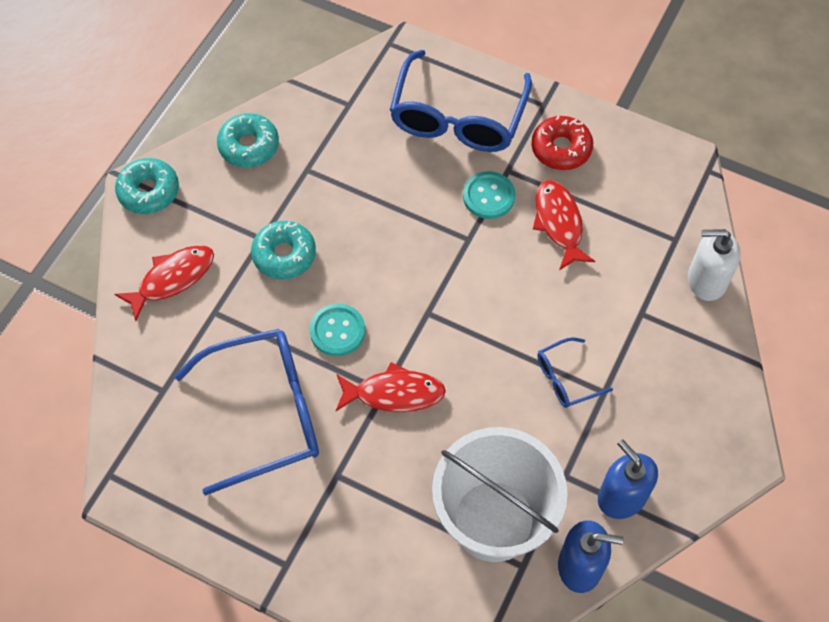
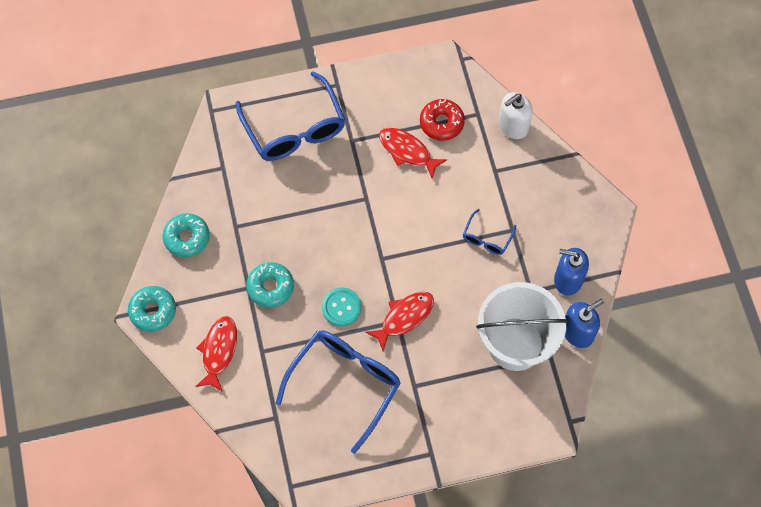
camera: 40 degrees left, 5 degrees up
(488, 196) = (355, 164): turquoise button -> none
(561, 149) = (370, 105): red donut -> red donut (441, 123)

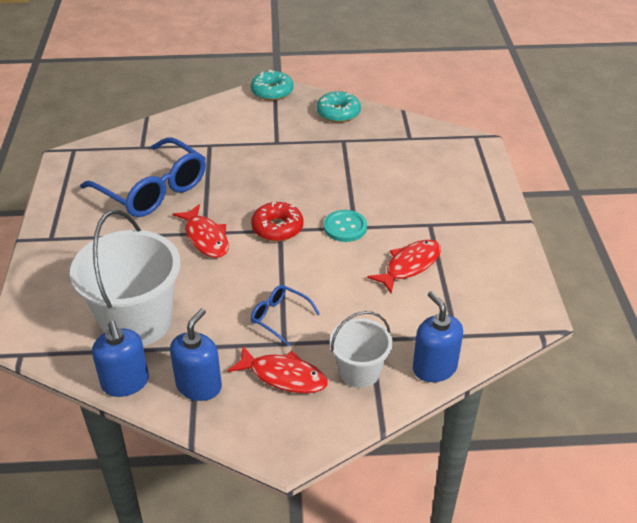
camera: 100 degrees right, 25 degrees down
(219, 351) = (220, 122): red fish -> red fish (283, 376)
(270, 287) = (272, 155): turquoise donut -> none
(295, 129) = (448, 186): blue glasses -> none
(341, 307) = (234, 196): turquoise button -> turquoise button (345, 227)
(441, 123) = (445, 300): red donut -> red donut (277, 228)
(513, 126) = (434, 368): white soap dispenser -> blue soap dispenser
(528, 174) = (359, 371): none -> white bucket

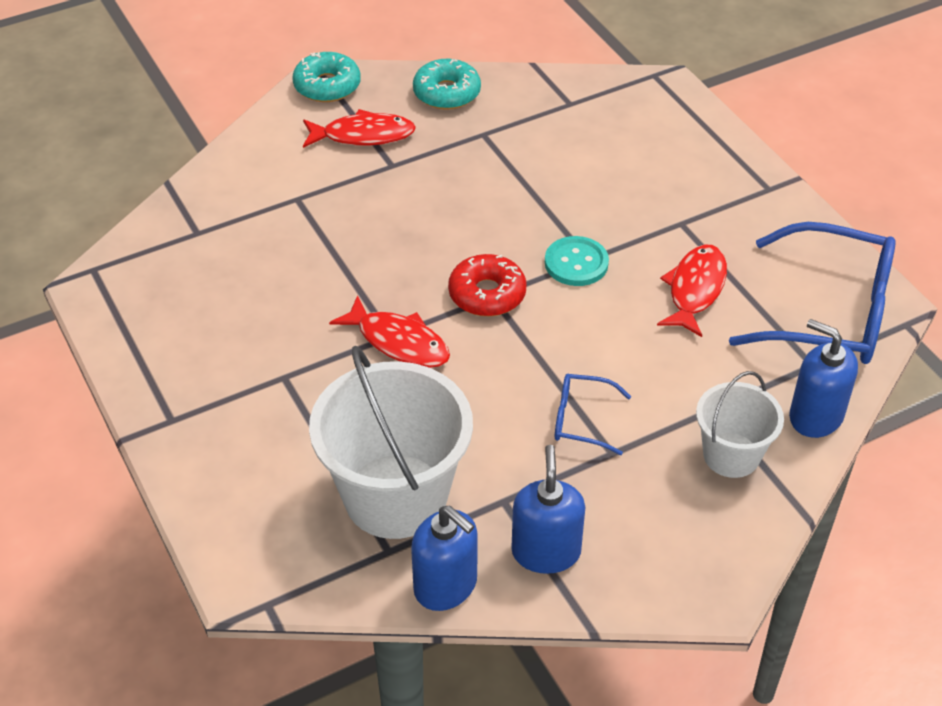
camera: 25 degrees left, 5 degrees up
(153, 190) = (268, 295): blue glasses -> blue glasses (831, 313)
(283, 376) = (643, 497): red fish -> red fish (363, 135)

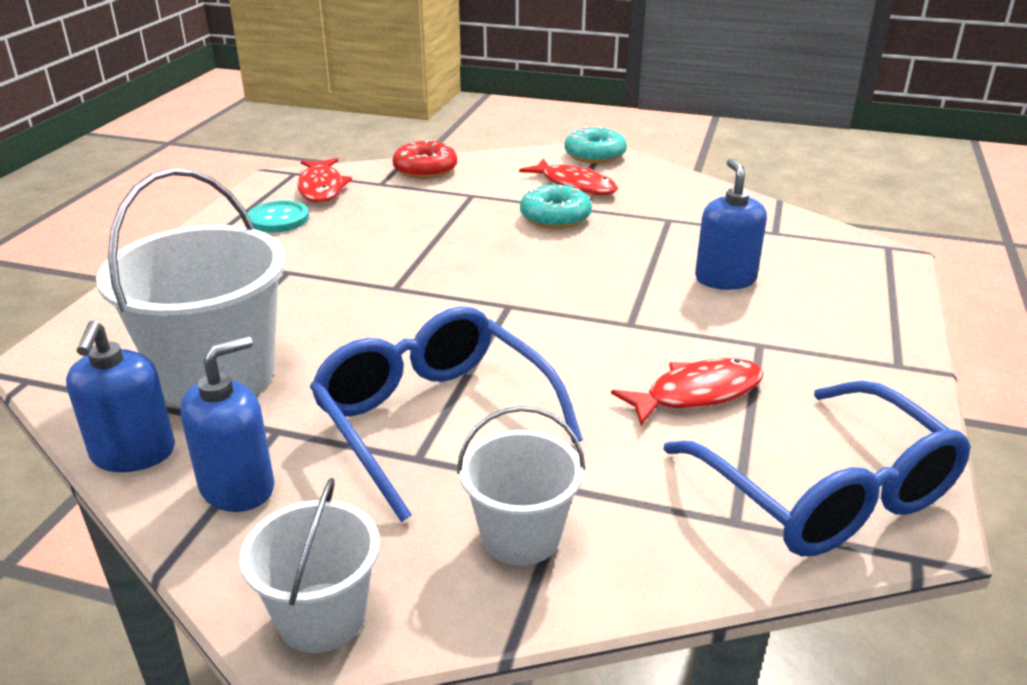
camera: 45 degrees right, 15 degrees down
(398, 342) = (392, 294): red fish -> red fish (321, 188)
(447, 93) = (677, 189): turquoise donut -> turquoise donut (555, 217)
(487, 294) = (506, 302): red donut -> red donut (425, 170)
(576, 263) = (613, 321): turquoise button -> turquoise button (278, 219)
(581, 420) = (434, 419): blue glasses -> blue glasses, size x2.12
(706, 576) = (322, 617): none -> white bucket
(815, 416) = (667, 567): blue soap dispenser -> blue soap dispenser (725, 279)

